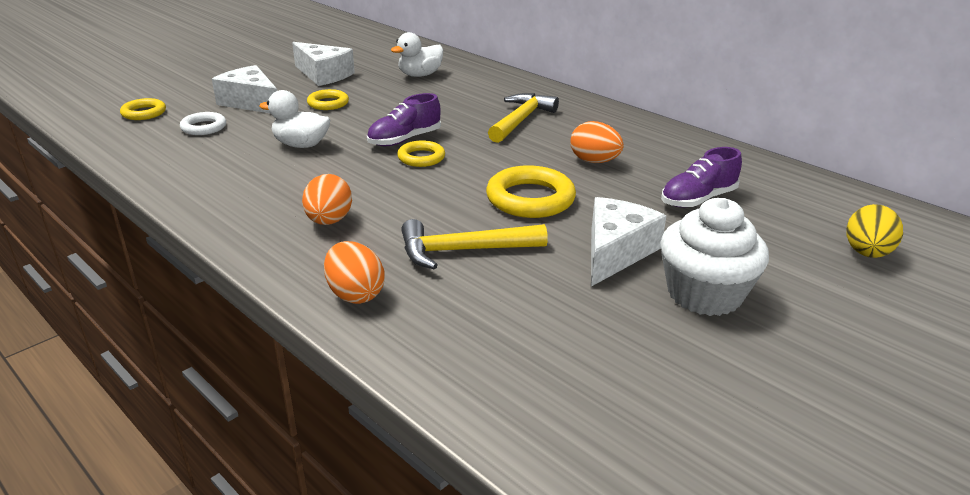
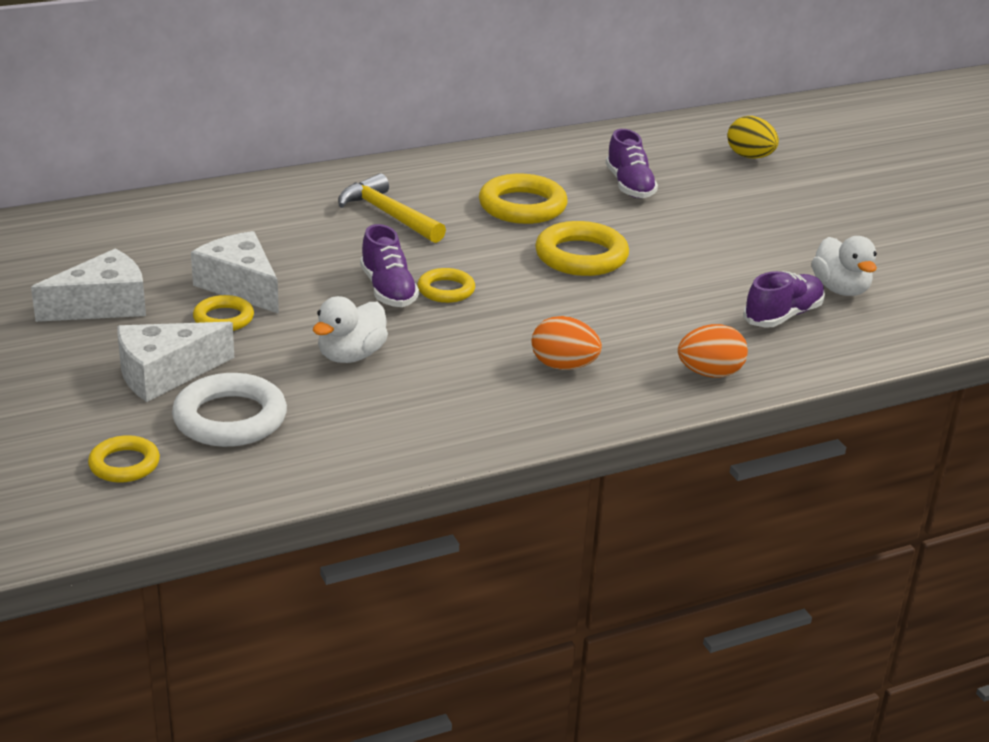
camera: 70 degrees left, 0 degrees up
(204, 127) = (230, 418): white ring -> white ring, size x1.70
(420, 75) = (178, 240): white duck -> white duck (840, 289)
(463, 251) = (661, 310): yellow hammer -> none
(508, 323) = (783, 316): none -> purple shoe
(594, 161) = (522, 206): orange egg -> yellow ring
(615, 252) = (699, 245): white cheese -> white cheese (240, 286)
(704, 294) = (776, 231): white cupcake -> none

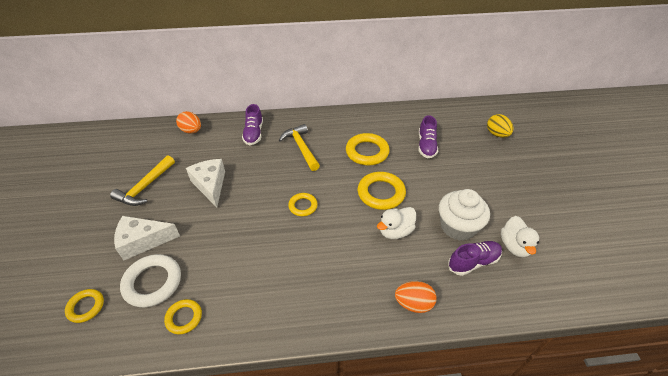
camera: 20 degrees right, 15 degrees up
(103, 305) = (145, 187): white cheese -> yellow hammer
(223, 318) = (190, 206): yellow ring -> yellow ring (184, 318)
(351, 356) = (234, 246): white duck -> white duck (395, 231)
(388, 290) = (275, 201): purple shoe -> purple shoe (254, 133)
(563, 366) = (335, 279): orange egg -> orange egg (191, 131)
(738, 279) = (458, 226): none -> white cupcake

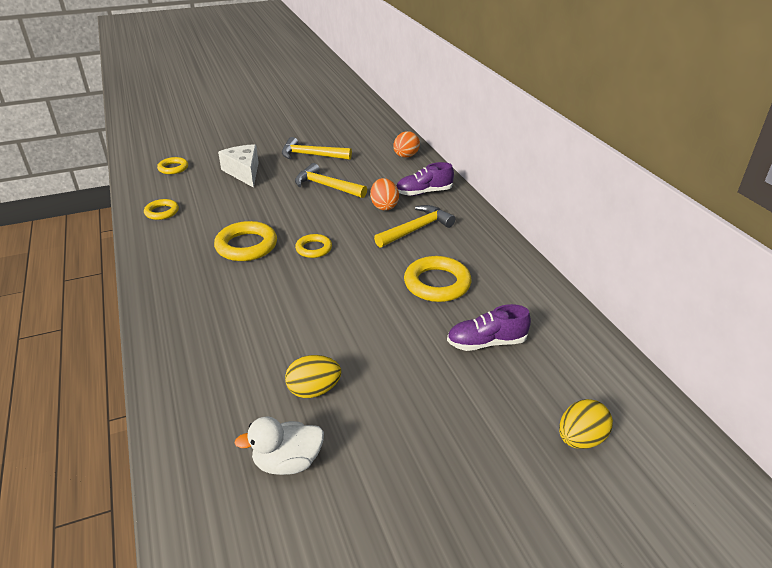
camera: 75 degrees right, 10 degrees down
(153, 282) = (198, 188): white ring -> none
(210, 185) = (326, 186): white cheese -> yellow hammer
(381, 193) = (357, 307): yellow ring -> yellow ring (246, 246)
(395, 231) = (290, 327): white duck -> none
(413, 303) = (177, 355): orange egg -> orange egg (384, 206)
(458, 226) = (314, 390): white cupcake -> yellow egg
(473, 262) = (248, 410): purple shoe -> none

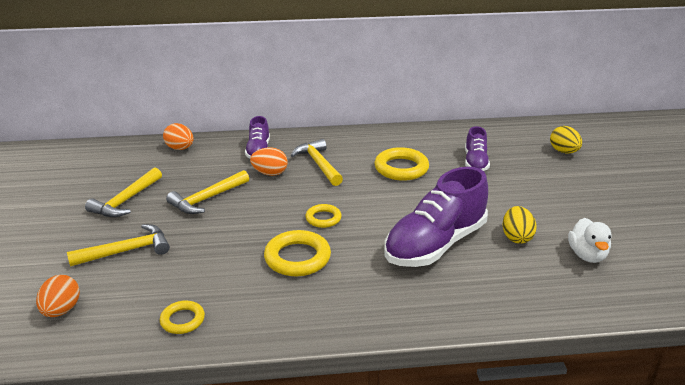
camera: 75 degrees left, 5 degrees down
(173, 168) = (61, 310): yellow ring -> orange egg
(244, 172) = (127, 251): white cheese -> yellow hammer
(284, 325) = (435, 244): none -> purple shoe

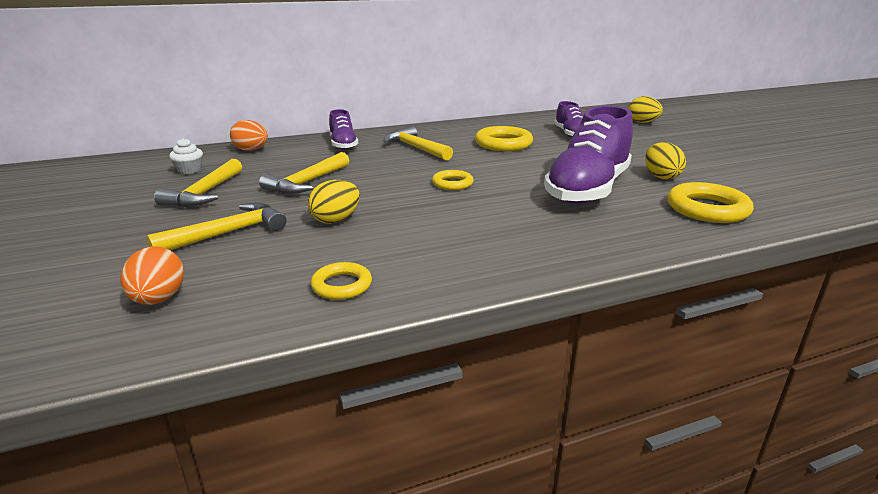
camera: 15 degrees left, 5 degrees down
(123, 169) = (189, 170): none -> white cupcake
(209, 249) = (336, 220): none -> yellow egg
(270, 173) = (367, 158): orange egg -> none
(297, 258) = (448, 215): yellow ring -> yellow ring (707, 209)
(587, 255) = (738, 181): white duck -> none

